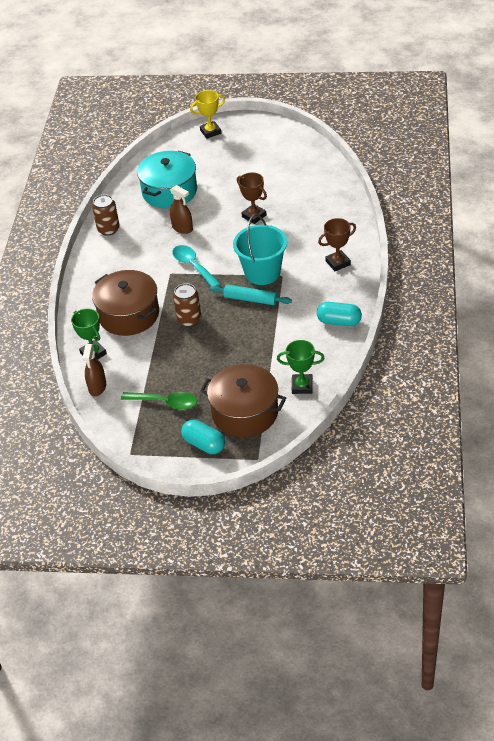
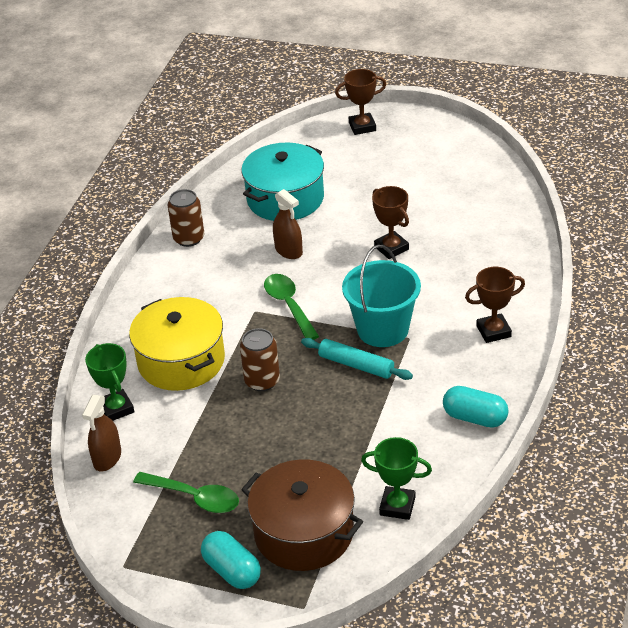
camera: 10 degrees right, 5 degrees down
(129, 315) = (181, 361): brown pot -> yellow pot
(193, 266) = (289, 305): turquoise spoon -> green spoon
(210, 132) = (362, 127): yellow trophy -> brown trophy

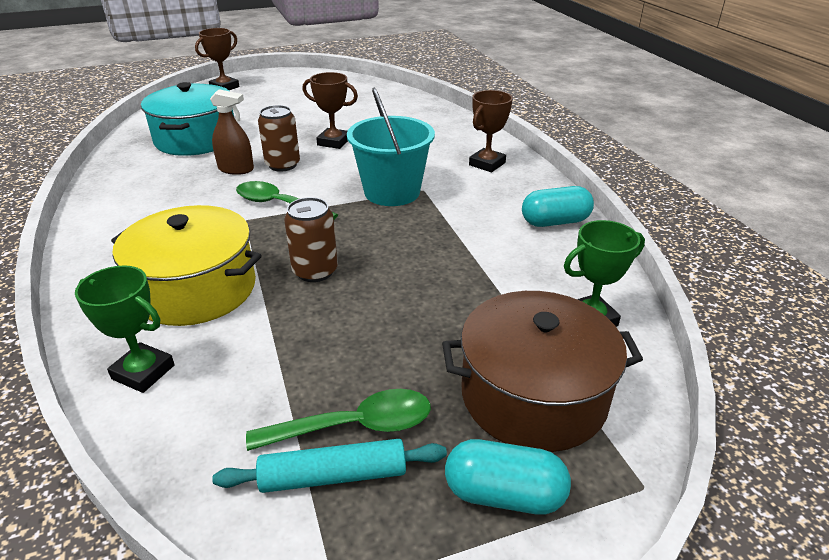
camera: 40 degrees left, 5 degrees down
(107, 458) = (176, 439): brown spray bottle -> none
(189, 238) = (113, 190): brown can -> brown can (282, 165)
(356, 365) = (399, 224): turquoise rolling pin -> turquoise rolling pin (333, 476)

